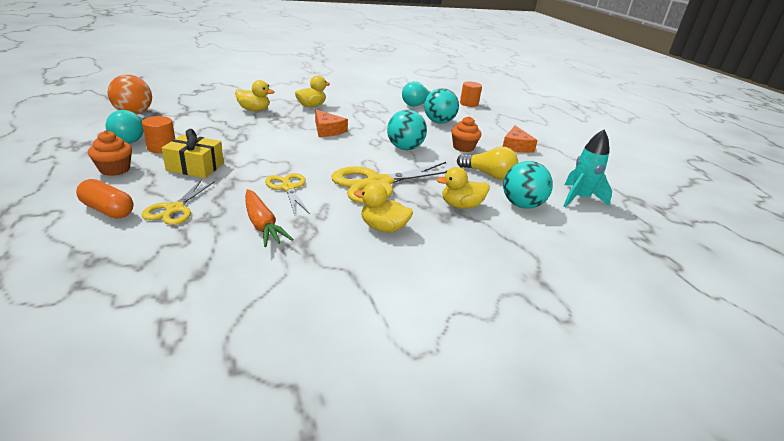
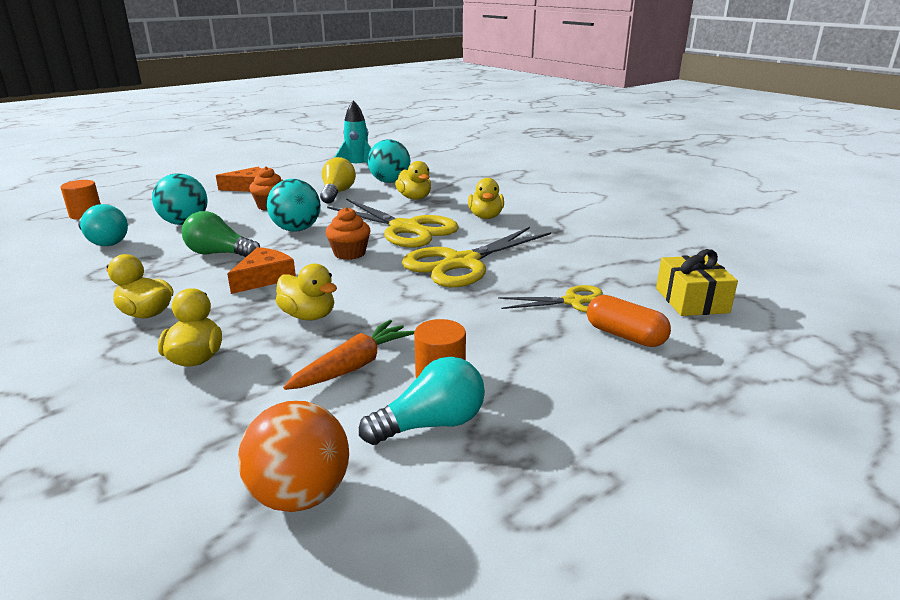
camera: 105 degrees left, 5 degrees down
(108, 210) = (625, 335): orange capsule -> orange capsule turned 60 degrees counterclockwise
(115, 169) = (544, 380): orange cupcake -> orange cupcake (349, 253)
(195, 167) = (472, 327): yellow gift -> yellow gift (691, 300)
(262, 225) = (542, 257): orange carrot -> orange carrot (353, 366)
(266, 133) = (308, 316): none -> yellow duck
(288, 188) = (462, 263): yellow scissors -> yellow scissors, size x1.80
(376, 125) = (220, 254): none -> green light bulb

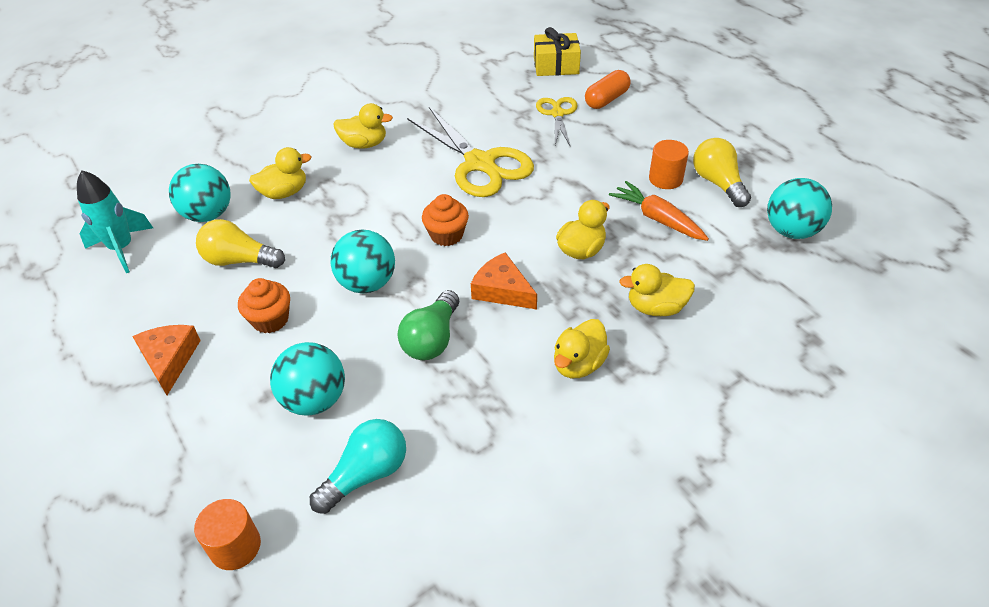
camera: 85 degrees left, 20 degrees up
(300, 495) = (791, 231): orange ball -> turquoise ball
(405, 229) = (385, 198): yellow scissors -> none
(431, 424) = (718, 183): turquoise light bulb -> yellow light bulb

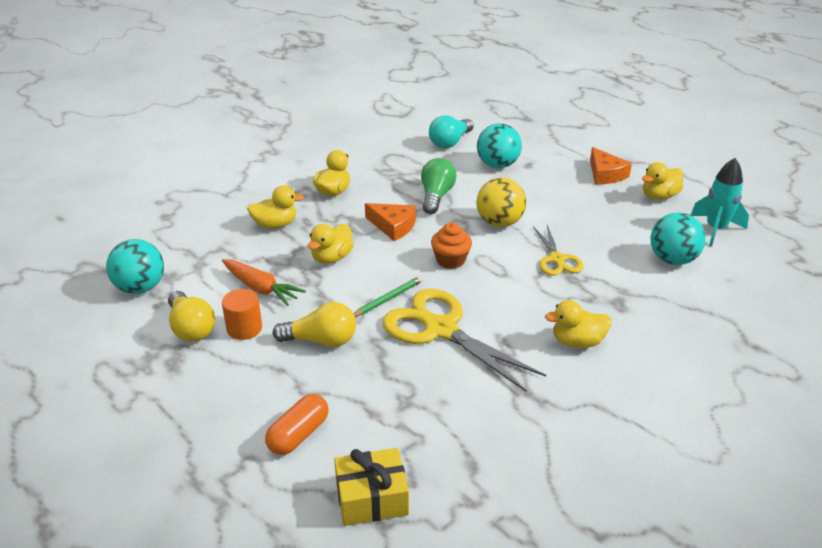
camera: 170 degrees right, 10 degrees down
(235, 546) = (502, 119): orange cylinder -> none
(239, 260) = (611, 229): yellow light bulb -> yellow light bulb (321, 340)
(270, 320) = (556, 197): orange cupcake -> none
(284, 193) = (621, 283): yellow duck -> yellow duck (659, 196)
(367, 283) = (499, 222): turquoise ball -> yellow ball
(524, 196) = (388, 299): none -> green pencil
(557, 114) = (363, 404): yellow scissors -> yellow scissors (557, 259)

